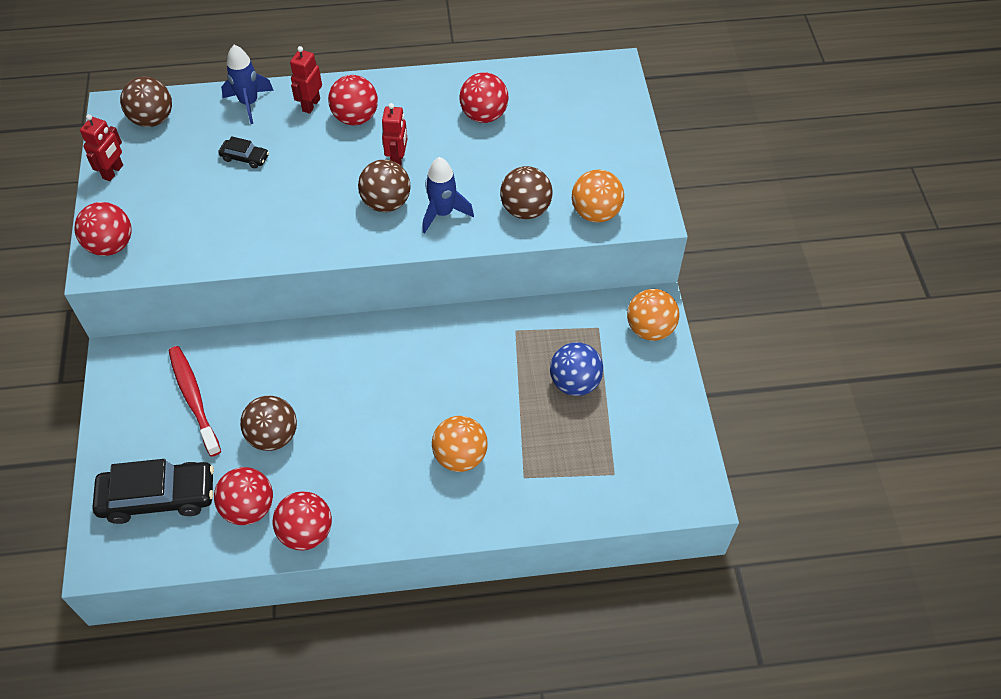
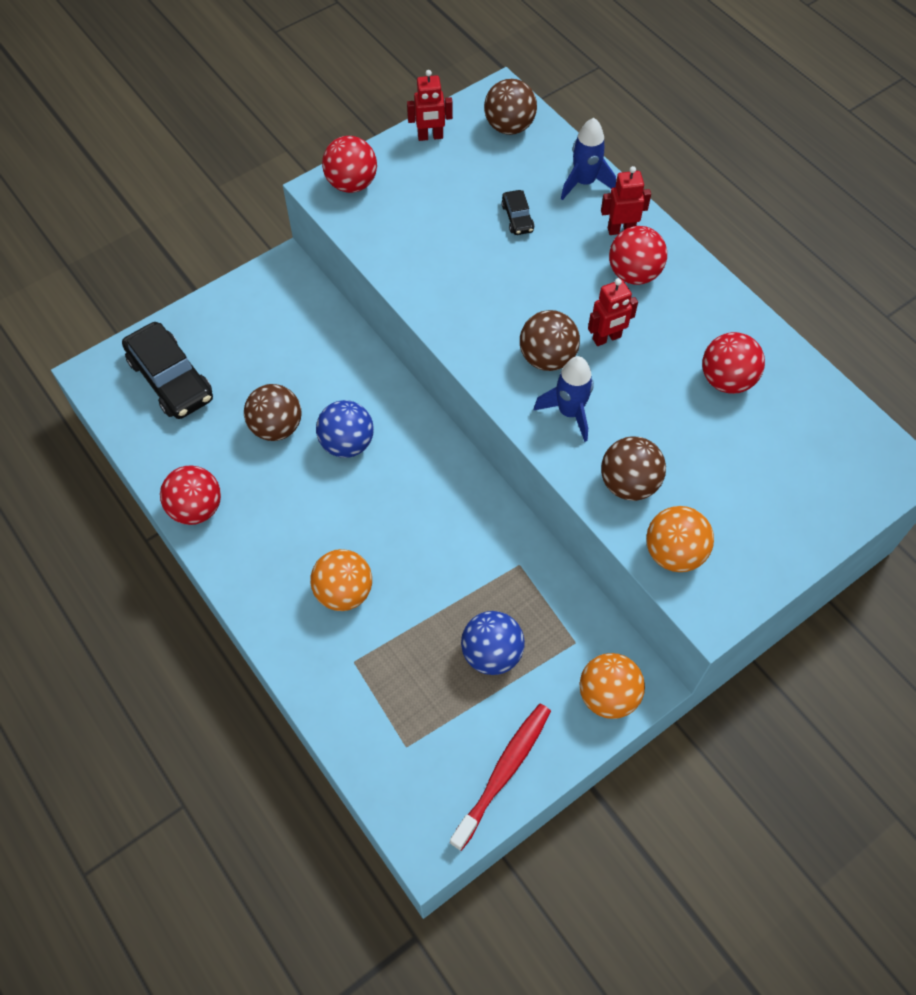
camera: 60 degrees right, 5 degrees up
(194, 399) = (278, 346): red toothbrush -> red toothbrush (503, 772)
(249, 508) = (196, 450): red ball -> none
(328, 392) = (347, 443): none -> blue ball

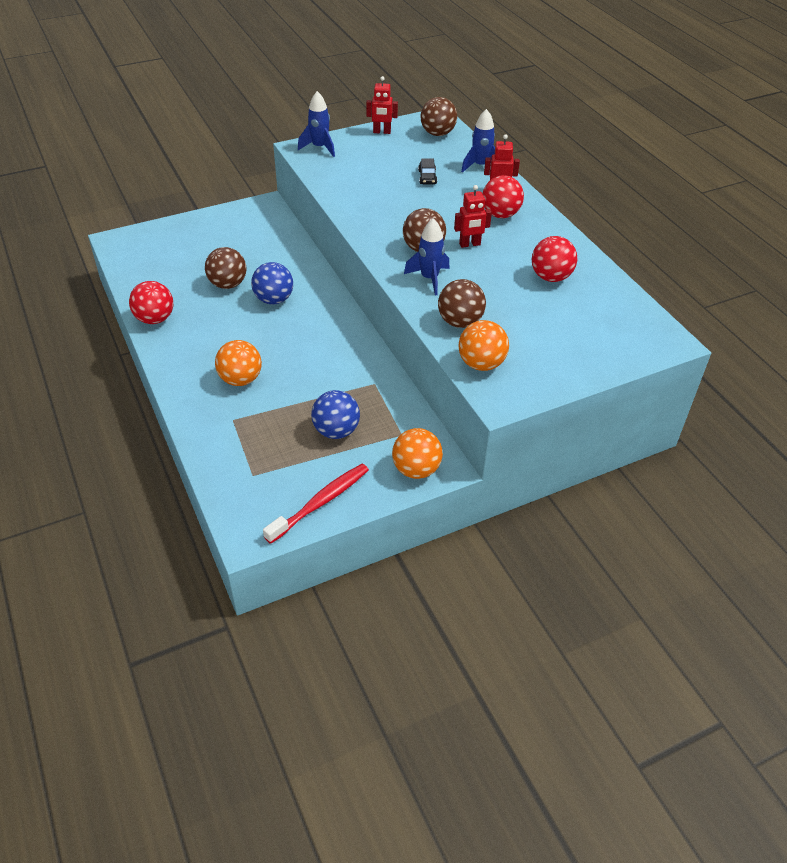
camera: 10 degrees right, 15 degrees down
(171, 379) = (165, 250): black car -> none
(352, 184) = (319, 148): red ball -> blue rocket

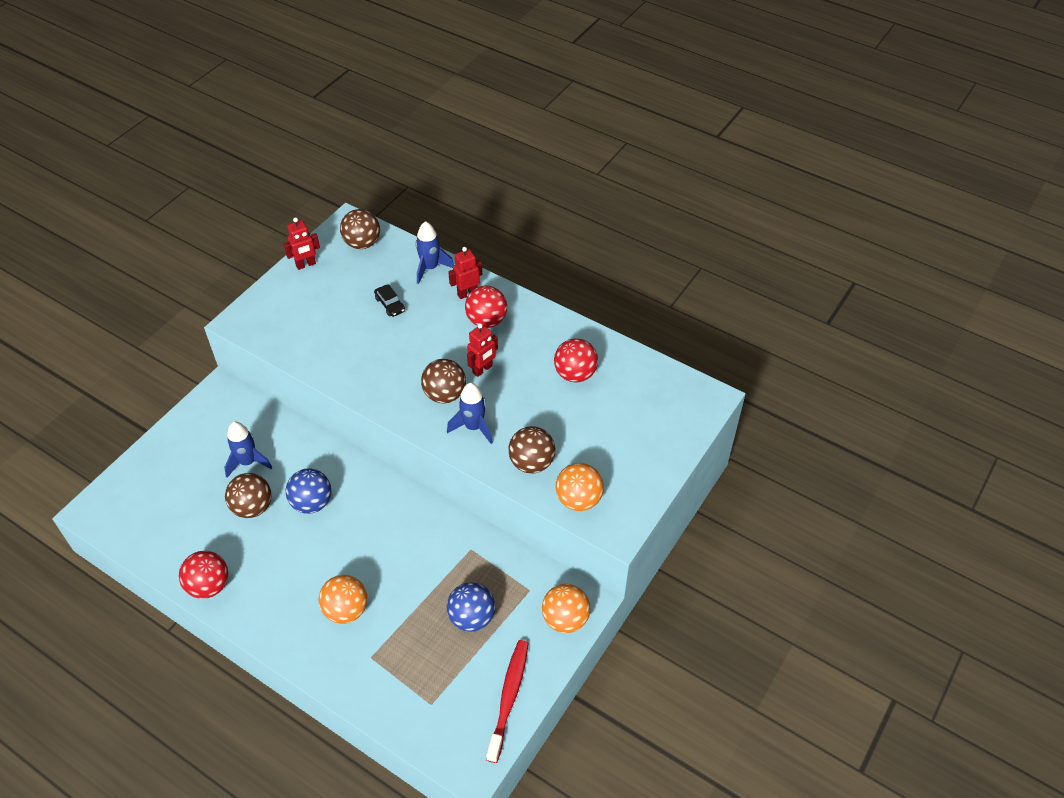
camera: 30 degrees left, 5 degrees up
(319, 148) = (257, 313): blue rocket -> blue rocket (248, 462)

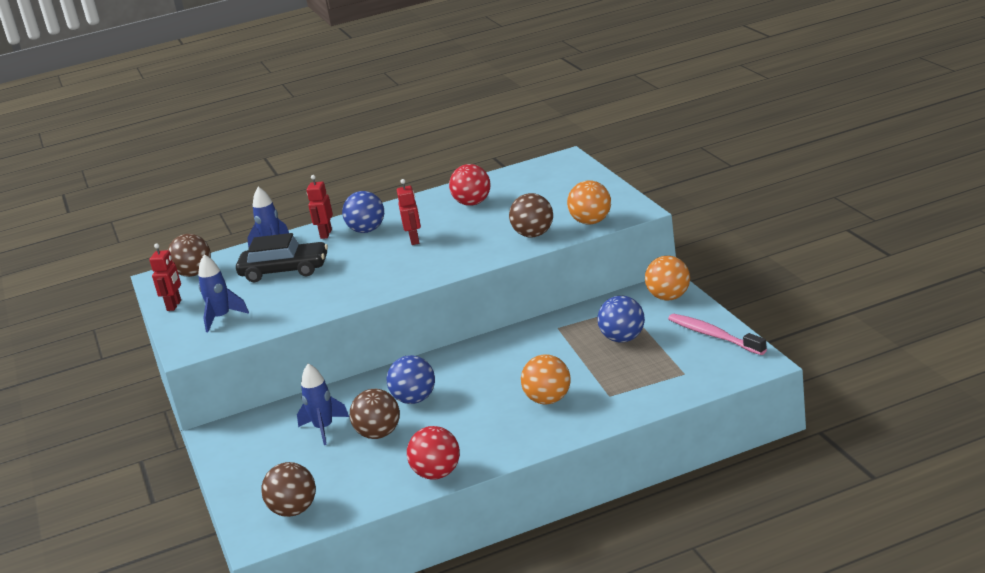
camera: 50 degrees left, 25 degrees down
(390, 304) = (284, 271): black car -> black car, size x2.12
(444, 394) = (417, 261): brown ball -> brown ball (294, 511)
(473, 427) = (467, 253): blue rocket -> blue rocket (221, 318)
(486, 321) = (367, 230): red ball -> blue ball
(508, 698) = (714, 336): red toothbrush -> pink toothbrush

